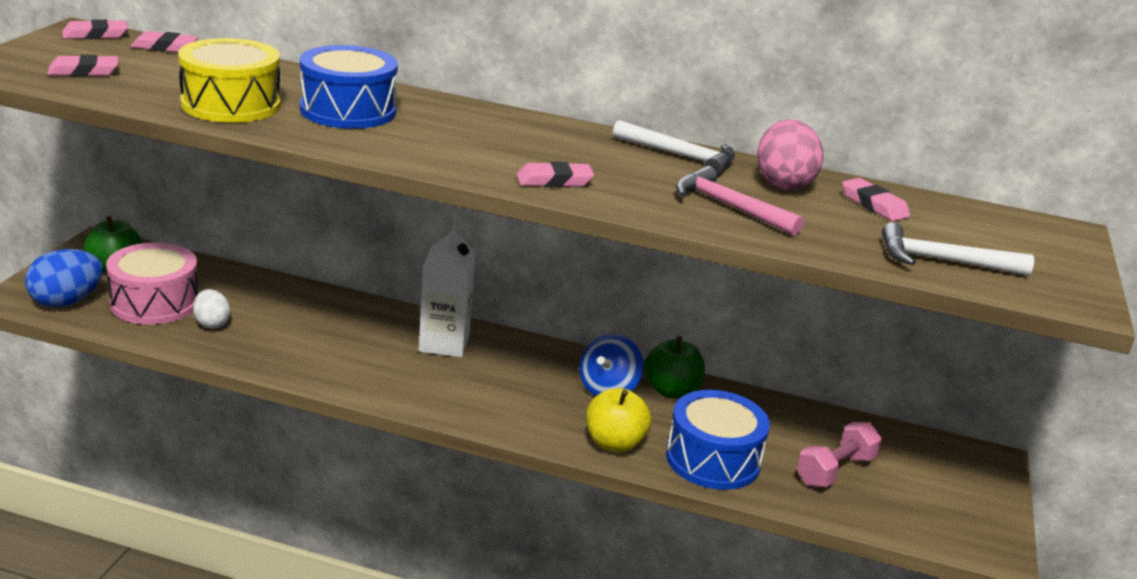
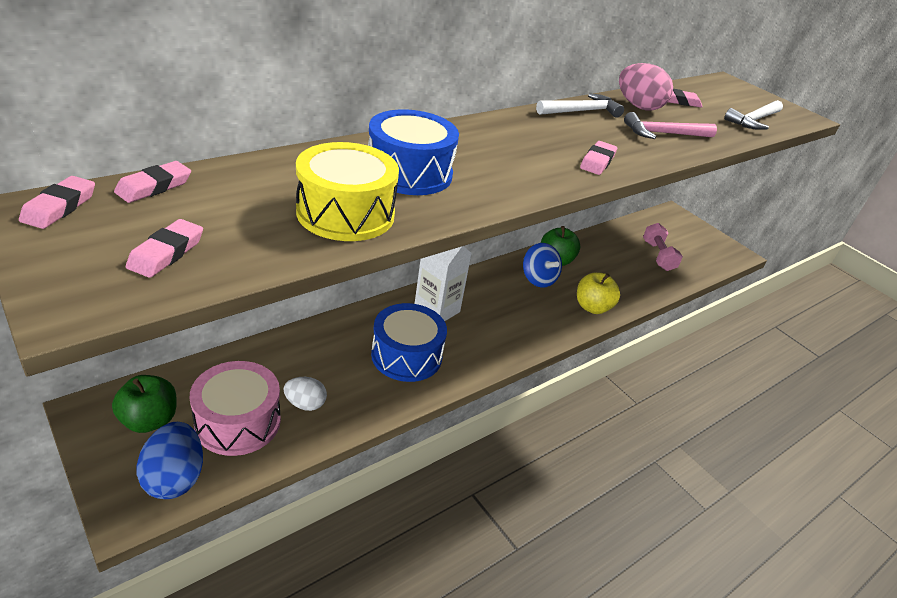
camera: 55 degrees left, 10 degrees up
(713, 459) = (627, 285): blue drum -> blue drum (406, 355)

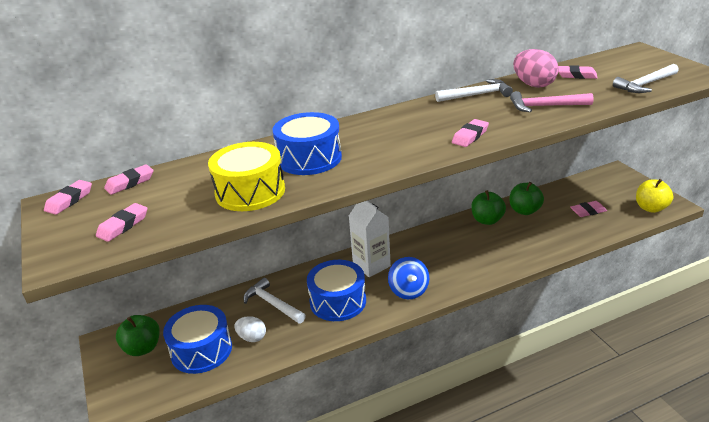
camera: 20 degrees right, 5 degrees down
(175, 478) = (151, 387): blue egg -> none
(238, 422) = (201, 350): pink drum -> blue drum
(322, 358) = (272, 304): none -> white hammer
(538, 279) = (466, 237): blue spinning top -> blue spinning top (408, 291)
(592, 307) = (510, 259): yellow apple -> yellow apple (651, 208)
(593, 251) = (524, 211): none -> green apple
(658, 256) = (588, 211): pink dumbbell -> pink eraser

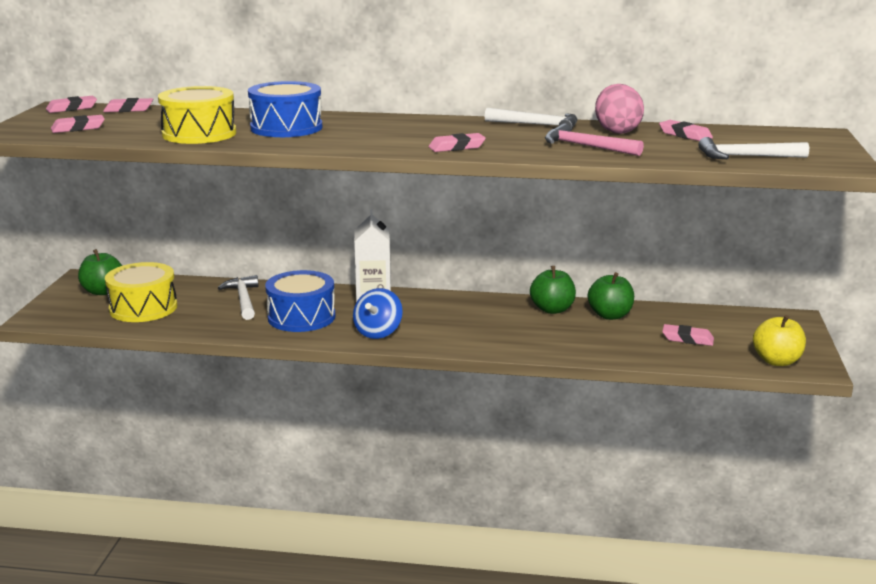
camera: 30 degrees right, 10 degrees down
(201, 350) = (143, 308): blue drum -> yellow drum
(252, 337) = (193, 314): white egg -> none

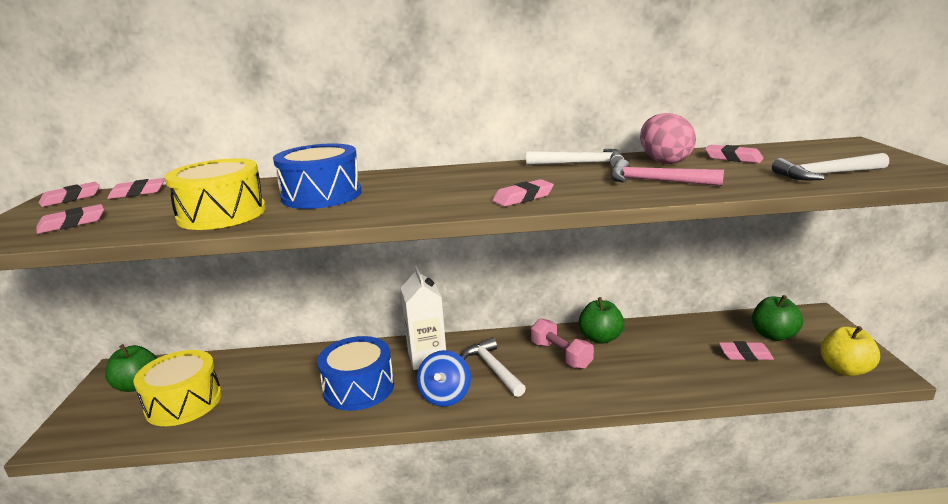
camera: 10 degrees left, 0 degrees up
(243, 299) = (292, 373): white hammer -> white hammer (493, 368)
(504, 317) = (561, 355): none -> pink dumbbell
(610, 315) = (656, 337): green apple -> green apple (773, 335)

